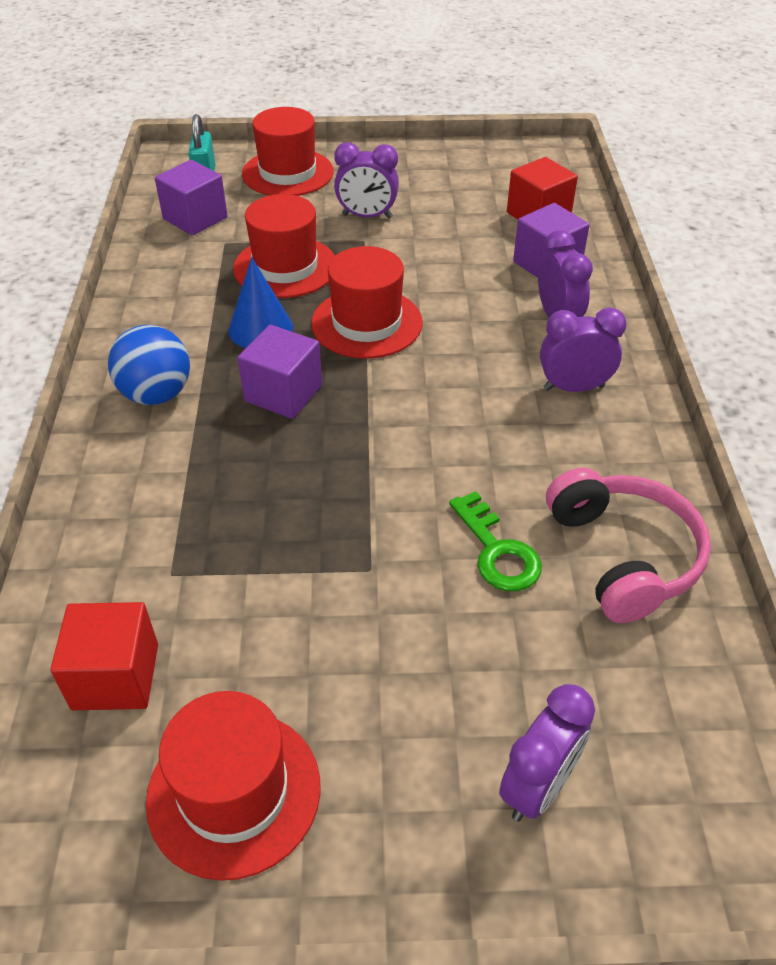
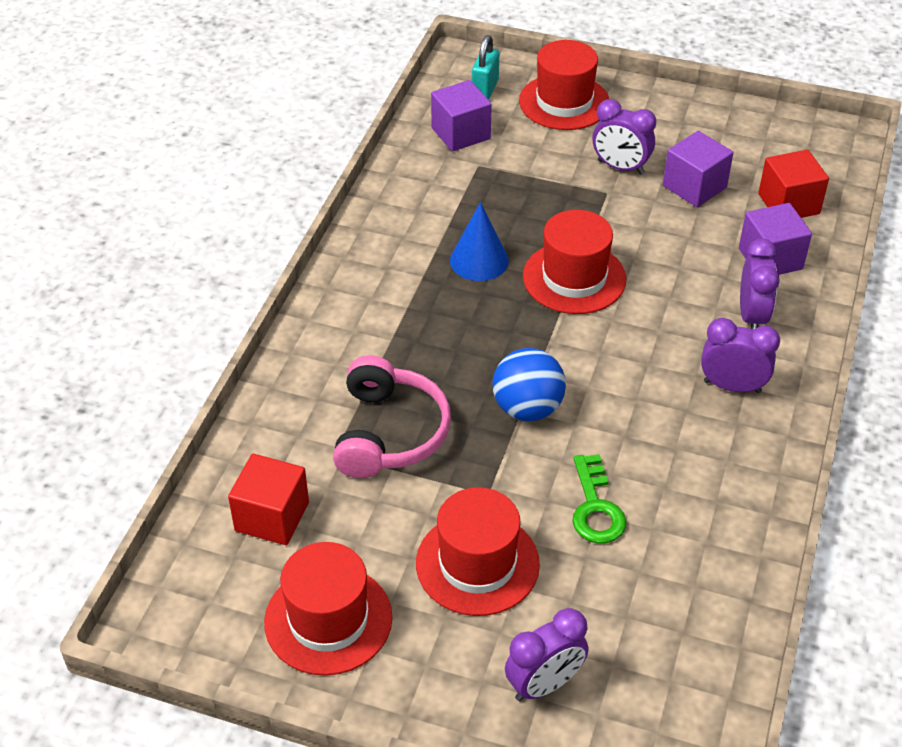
camera: 20 degrees right, 0 degrees up
(156, 394) = (371, 300): blue ball -> blue ball (527, 408)
(283, 393) = (476, 326): purple cube -> purple cube (694, 187)
(285, 267) = (523, 204): red hat -> red hat (477, 564)
(623, 555) = (699, 541): pink headphones -> pink headphones (389, 433)

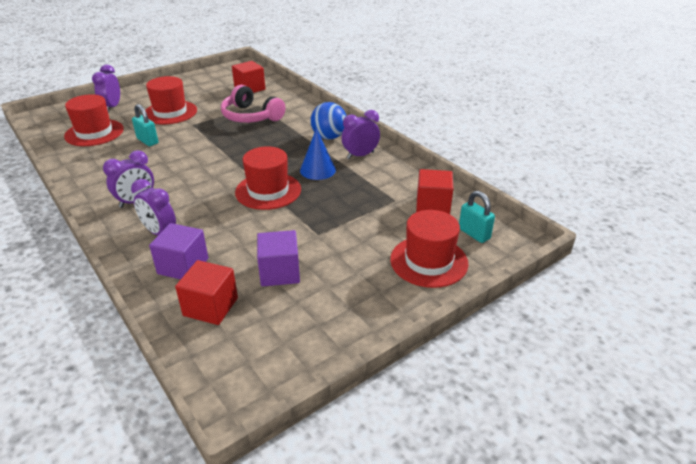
camera: 125 degrees right, 10 degrees down
(328, 619) = (197, 86): red hat -> red hat (94, 133)
(461, 133) = (432, 206): purple cube -> red cube
(527, 408) = (214, 146): blue ball -> blue ball (329, 137)
(596, 508) = (147, 141): green key -> turquoise padlock
(620, 167) = (334, 251): purple clock -> purple clock (360, 155)

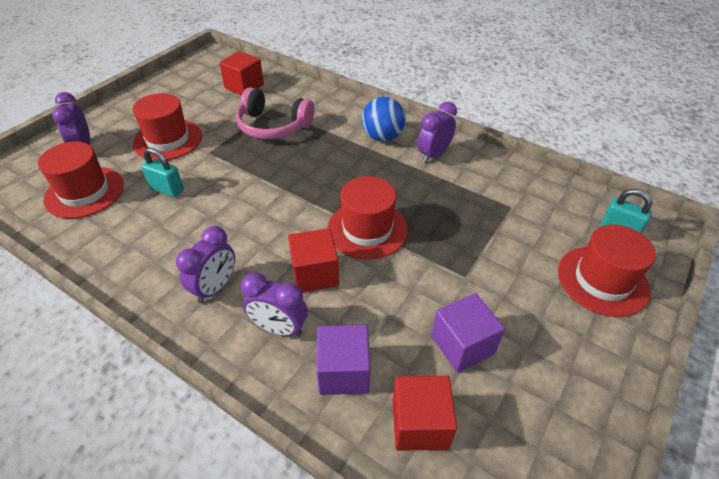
camera: 20 degrees left, 10 degrees up
(317, 170) = (402, 186): blue cone -> none
(432, 206) = (553, 205): red cube -> red cube (315, 273)

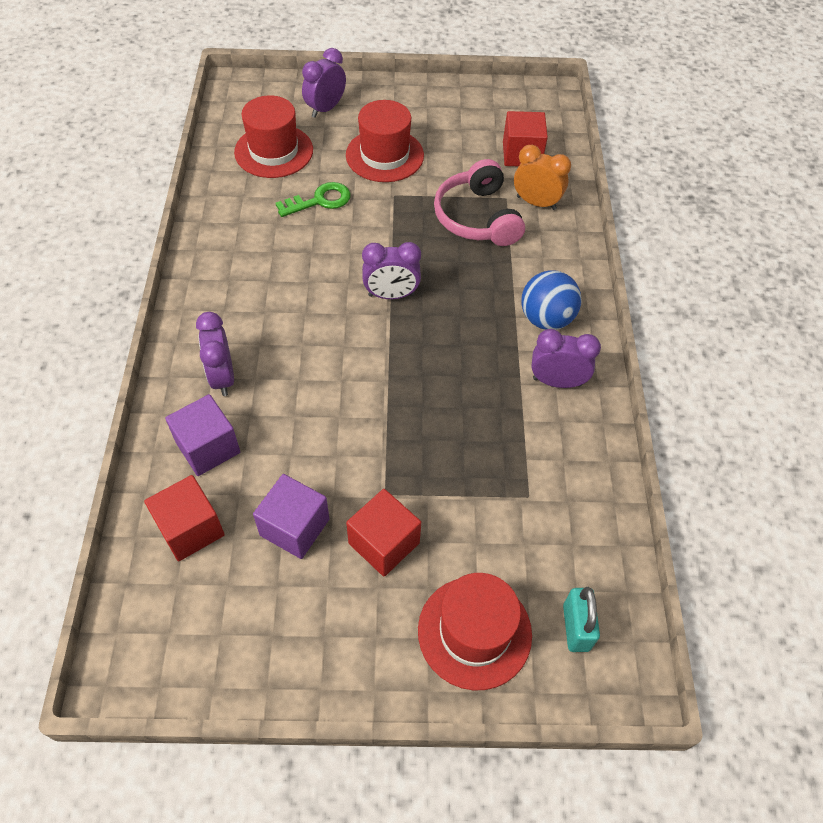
camera: 55 degrees right, 10 degrees up
(167, 189) = (320, 200): turquoise padlock -> green key
(215, 287) = (234, 307): purple clock -> purple clock (391, 295)
(289, 99) = (536, 203): none -> orange clock
(315, 273) = (300, 368): red cube -> red cube (384, 543)
(367, 229) = (387, 379): red hat -> none

